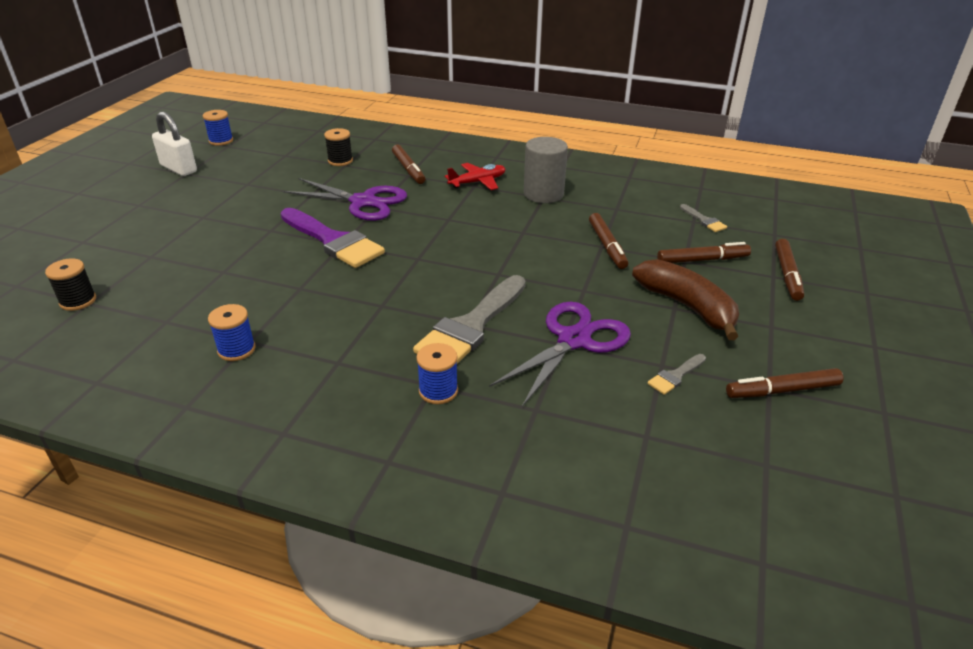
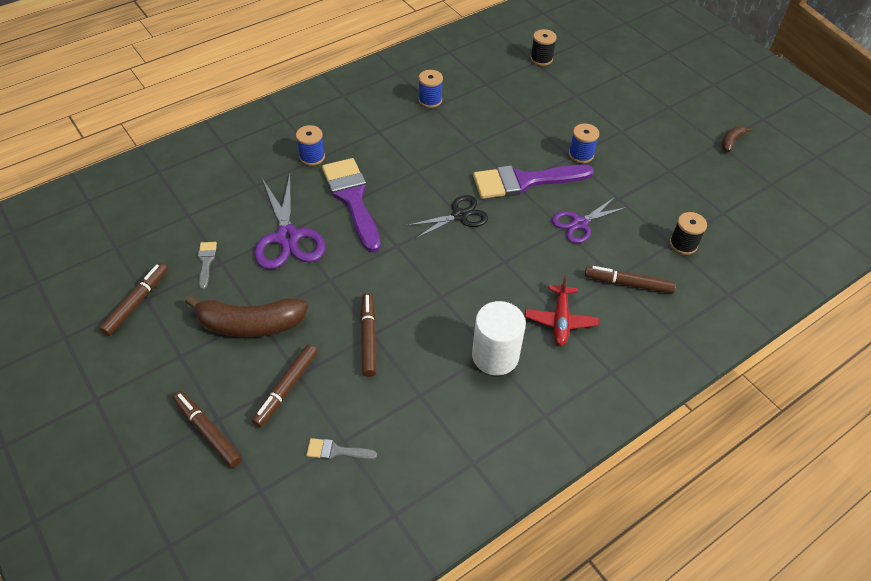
camera: 125 degrees right, 15 degrees up
(179, 169) = (731, 141): white padlock -> brown banana
(221, 141) = (788, 183): blue spool -> blue spool (581, 155)
(363, 202) = (579, 223): purple scissors -> purple scissors, size x0.64
(420, 257) = (459, 216): none -> black scissors
(471, 326) = (352, 199): grey brush -> purple brush
(543, 194) = (495, 356): grey cylinder -> white cylinder
(607, 246) = (368, 337): brown marker -> brown marker turned 60 degrees clockwise

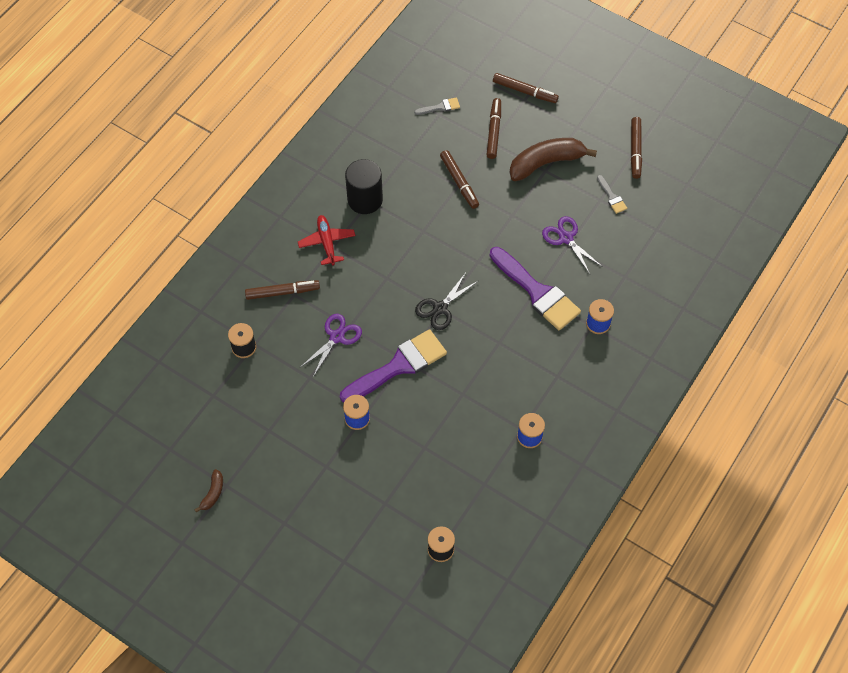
camera: 160 degrees right, 10 degrees up
(287, 237) = (566, 238): purple scissors -> purple scissors, size x0.64
(495, 356) = (365, 200): white cylinder -> black cylinder

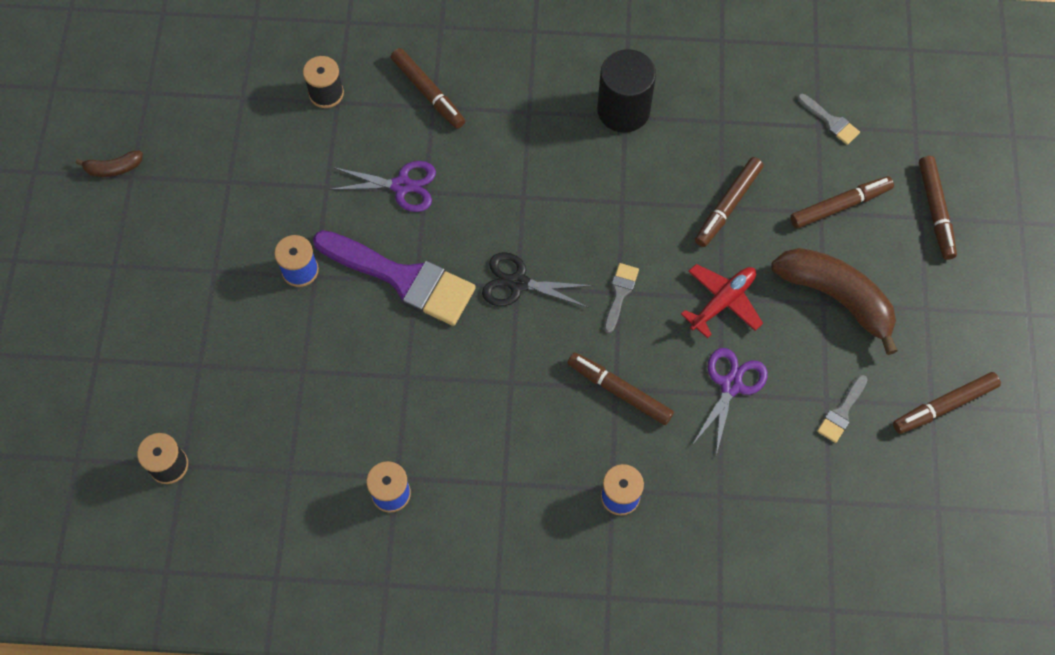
camera: 60 degrees right, 5 degrees up
(327, 242) = (531, 102): red plane -> red plane (723, 301)
(479, 261) = (620, 293): none -> grey brush
(537, 292) = (619, 391): purple brush -> brown marker

